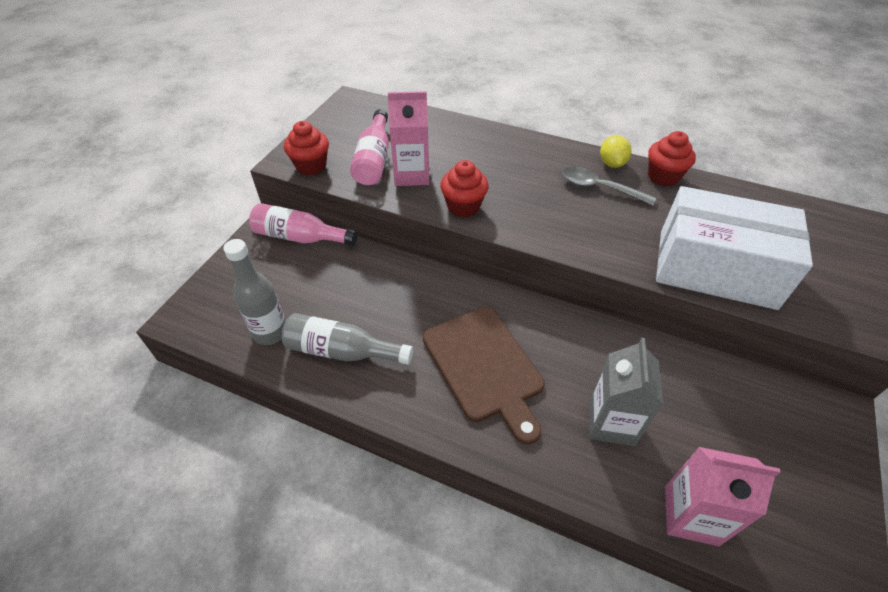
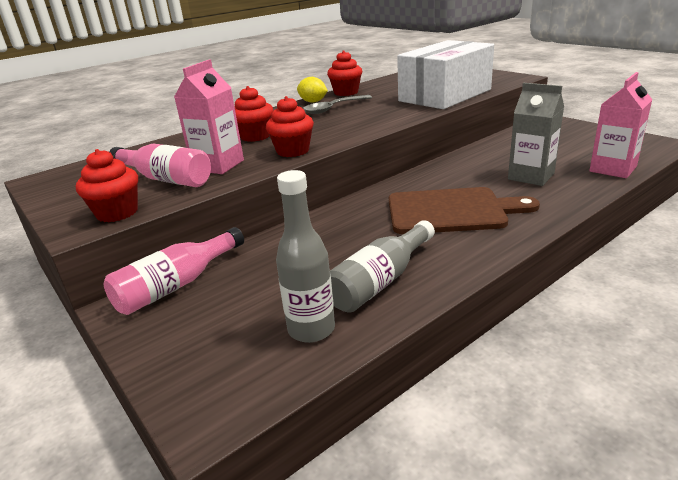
camera: 60 degrees left, 20 degrees down
(487, 167) = (255, 136): none -> red cupcake

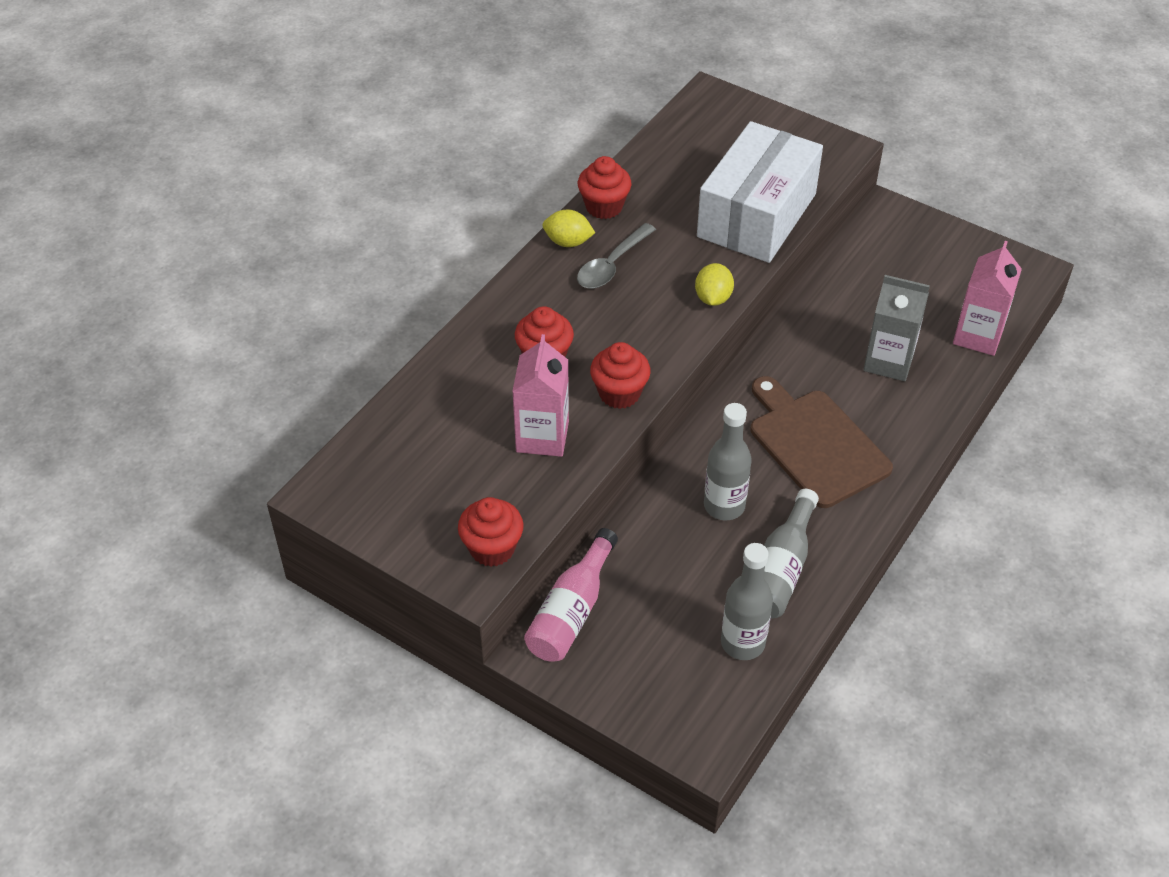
camera: 20 degrees left, 20 degrees up
(166, 179) = (496, 474): pink bottle -> none
(353, 237) = (724, 506): none -> grey bottle
(393, 120) = (713, 298): none -> yellow lemon
(451, 211) = (815, 444): brown cutting board -> brown cutting board turned 105 degrees counterclockwise

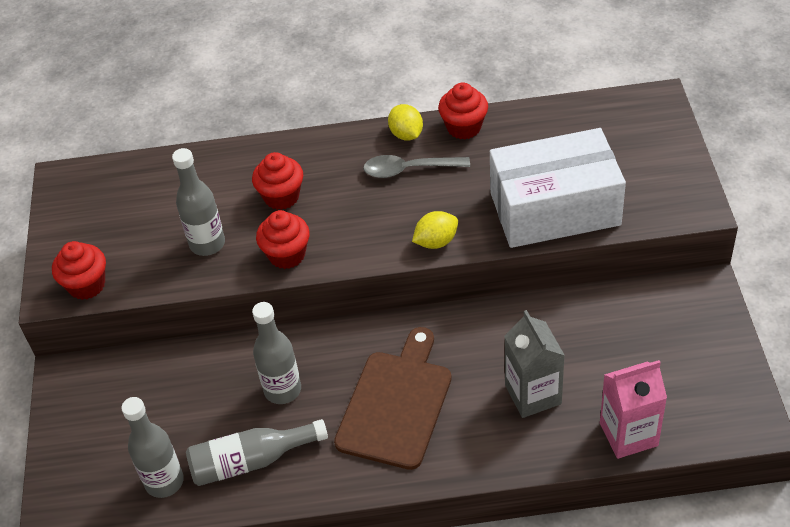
camera: 55 degrees right, 0 degrees up
(542, 437) = (207, 244): pink carton -> grey bottle
(571, 611) = (113, 370): pink bottle -> none

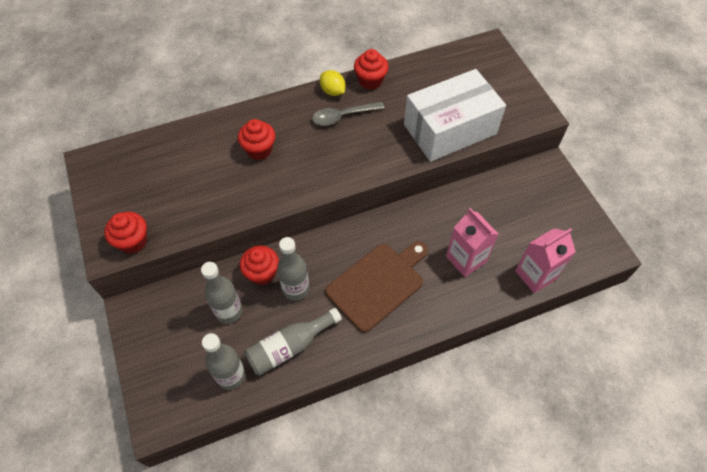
camera: 20 degrees left, 10 degrees up
(207, 244) = (216, 194): grey bottle -> grey bottle (229, 311)
(287, 255) = (277, 192): red cupcake -> red cupcake (262, 273)
(396, 404) = (378, 284): brown cutting board -> brown cutting board turned 45 degrees clockwise
(436, 242) = (378, 165): yellow lemon -> none
(533, 394) = (466, 259): grey carton -> pink carton

